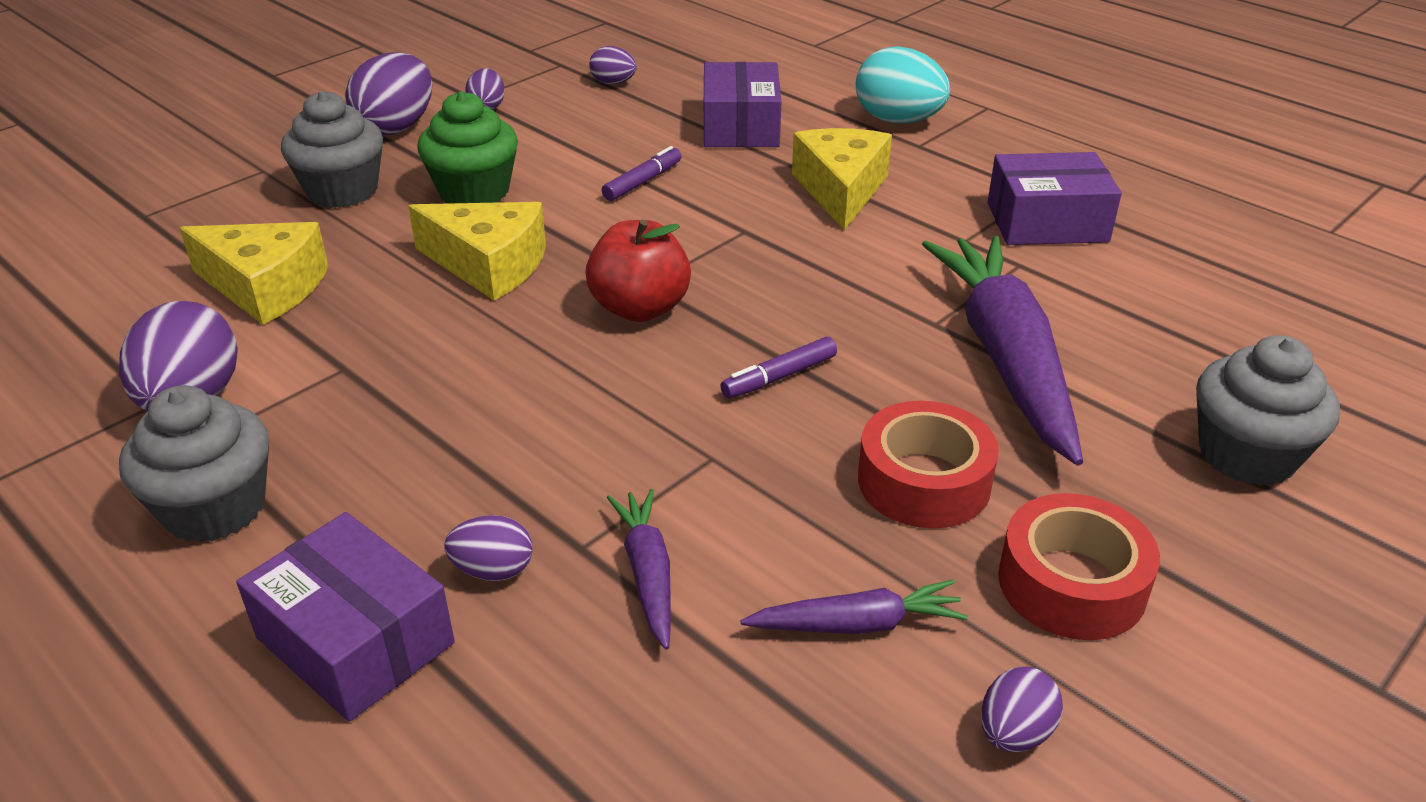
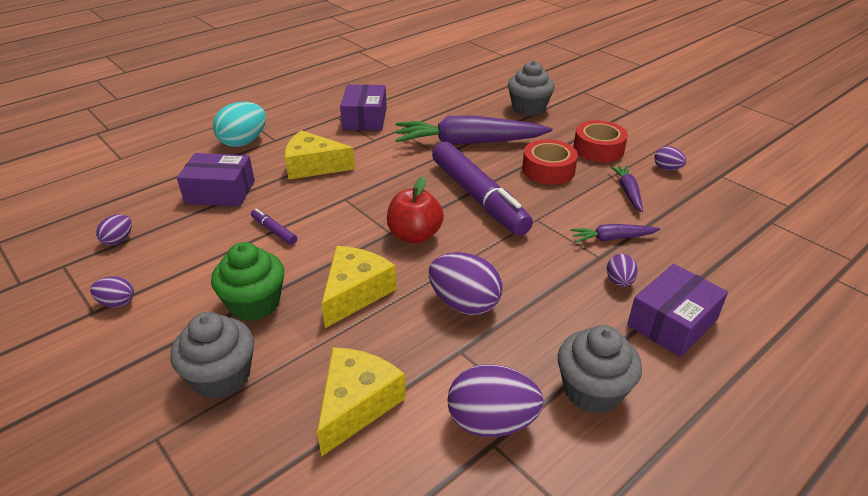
camera: 85 degrees left, 0 degrees up
(396, 127) = (121, 354): purple egg -> purple egg (464, 304)
(779, 377) = (478, 197): purple marker -> purple marker, size x2.49

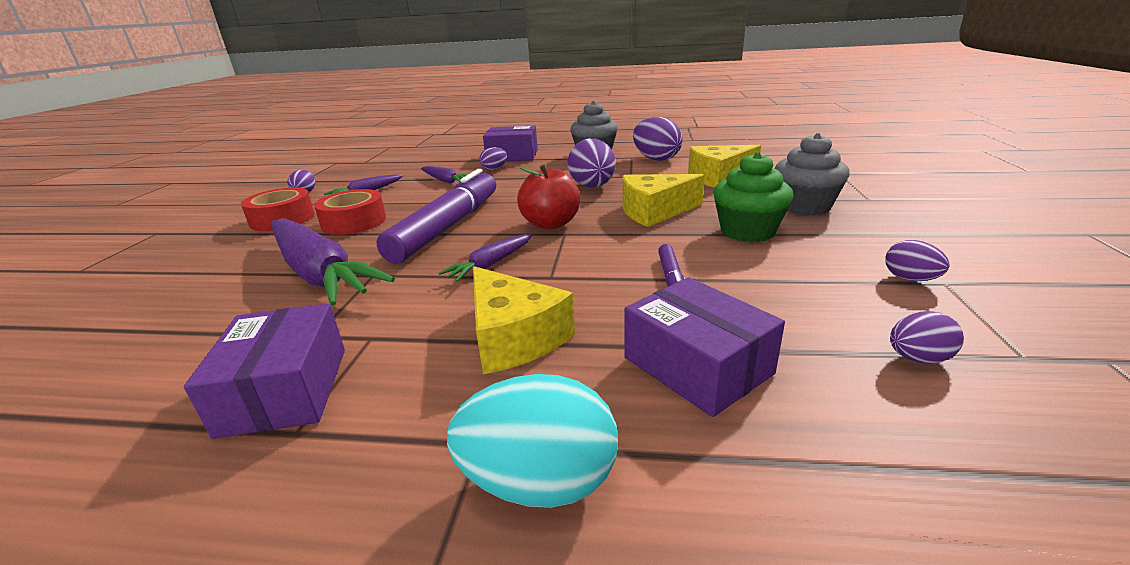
camera: 130 degrees left, 10 degrees down
(365, 119) = (285, 390): purple box -> purple box turned 60 degrees counterclockwise
(391, 188) = (490, 264): none -> purple carrot
(528, 108) = (166, 280): grey cupcake -> none

